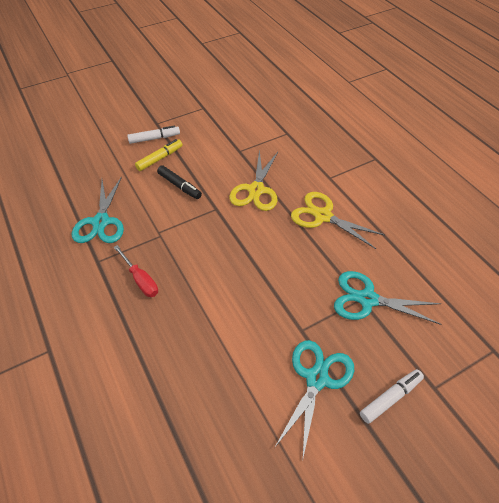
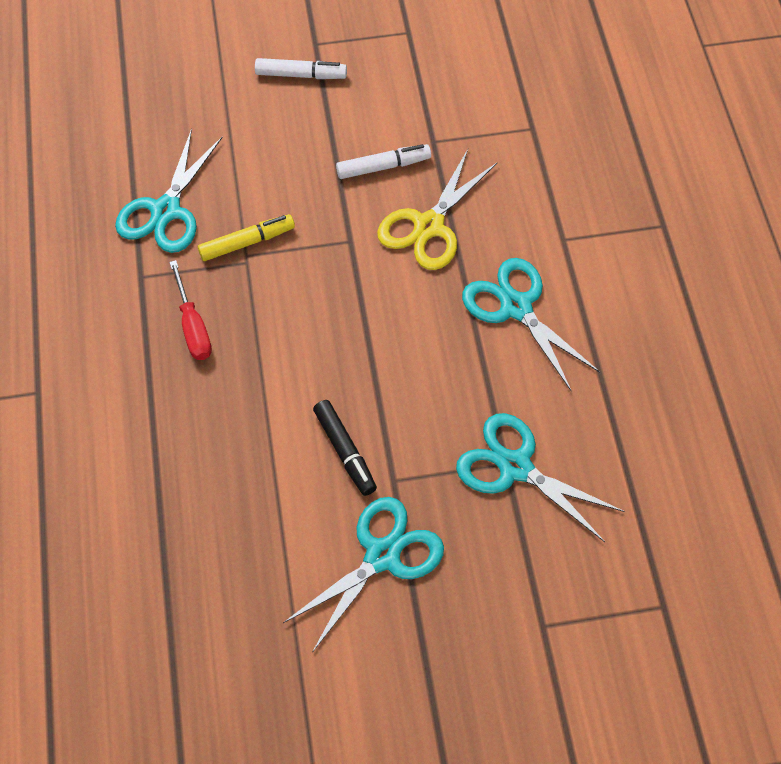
camera: 20 degrees right, 10 degrees up
(160, 158) = (296, 118): yellow marker -> yellow marker (247, 242)
(179, 186) = (308, 181): black marker -> black marker (345, 451)
(323, 216) = (516, 307): yellow scissors -> turquoise scissors
(390, 398) = (472, 617): white marker -> white marker (383, 166)

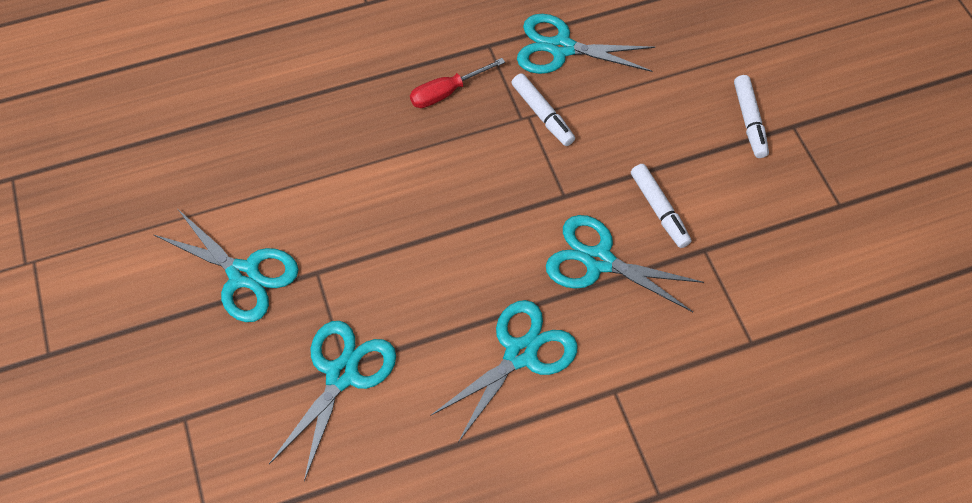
camera: 80 degrees right, 0 degrees up
(247, 242) = (542, 114): yellow marker -> white marker
(345, 451) = (341, 229): black marker -> none
(429, 226) = (598, 261): yellow scissors -> turquoise scissors

